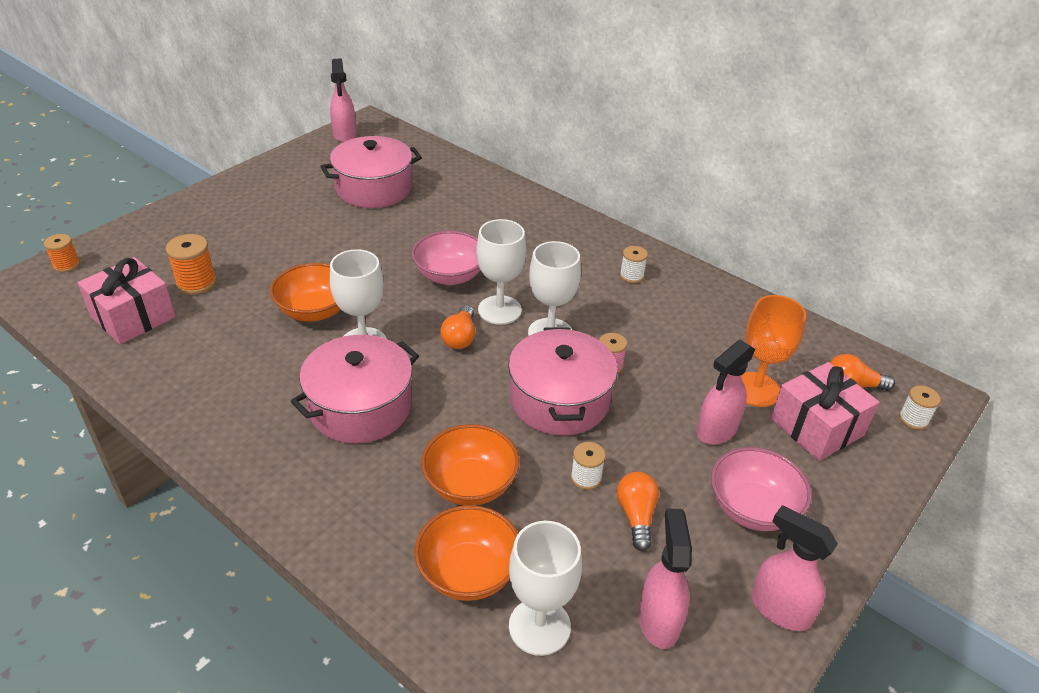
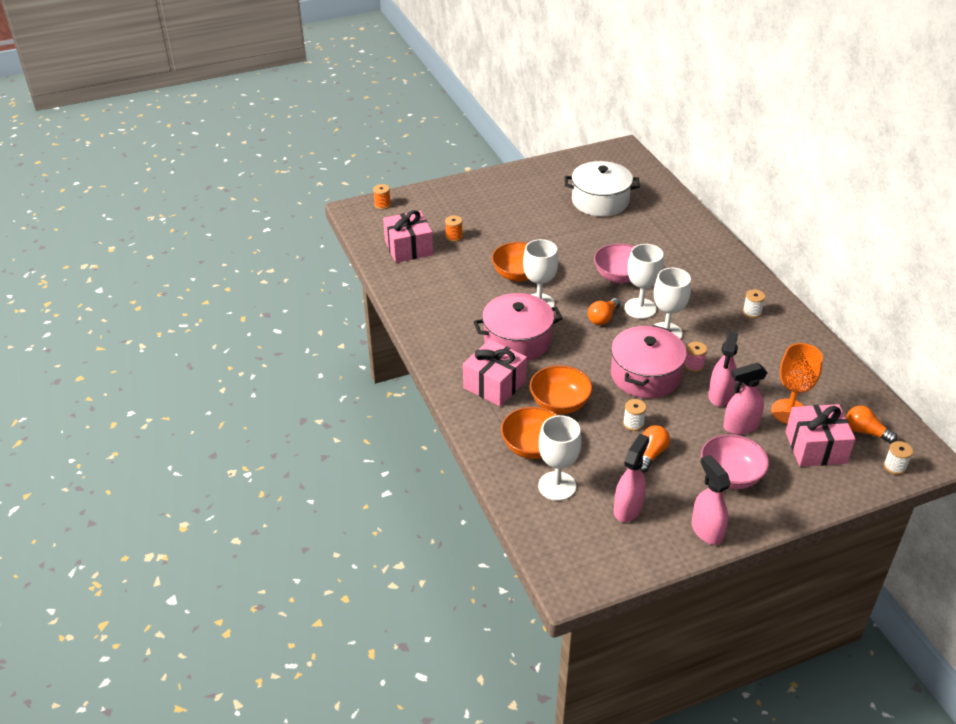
camera: 30 degrees right, 0 degrees up
(196, 283) = (454, 237): orange spool -> orange spool, size x0.65
(344, 135) = (600, 155): pink spray bottle -> pink spray bottle (720, 396)
(360, 488) = (494, 384): none -> pink gift
(374, 188) = (600, 201): pink pot -> white pot

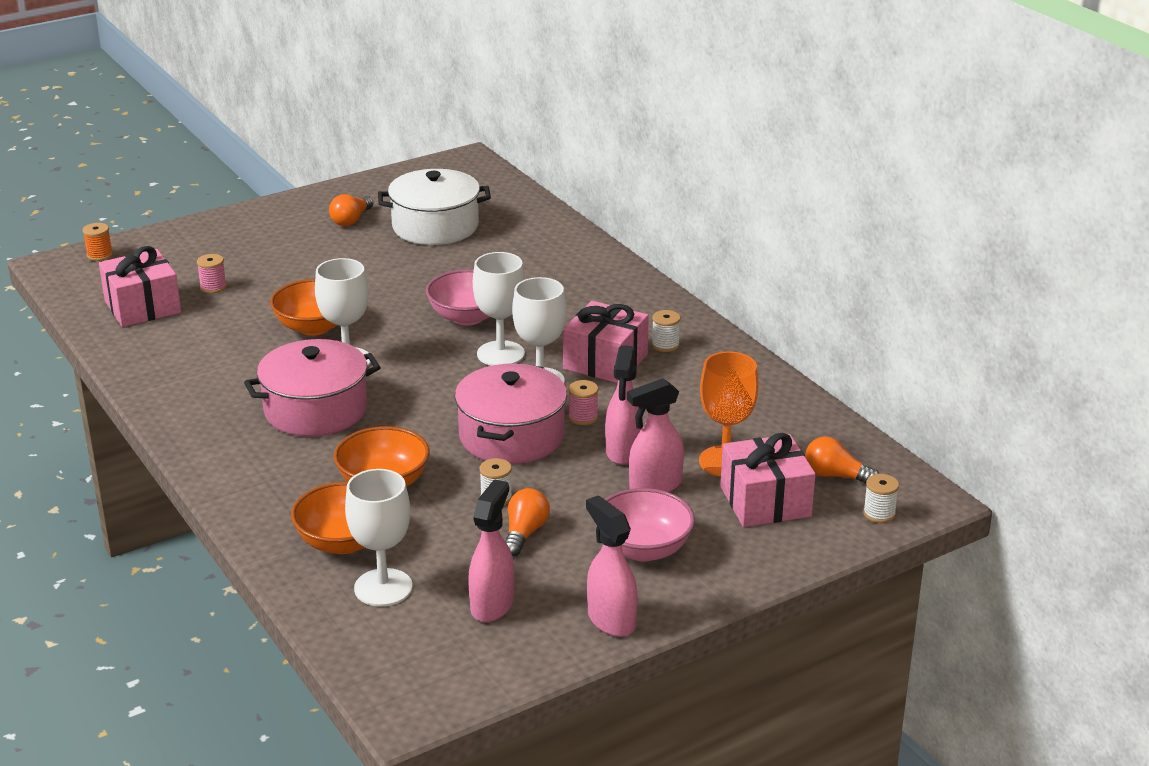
camera: 10 degrees left, 10 degrees down
(454, 237) = (213, 287): orange spool -> pink spool
(494, 384) = (282, 468): pink gift -> pink gift (605, 361)
(603, 318) = (445, 370): orange light bulb -> orange light bulb (351, 220)

